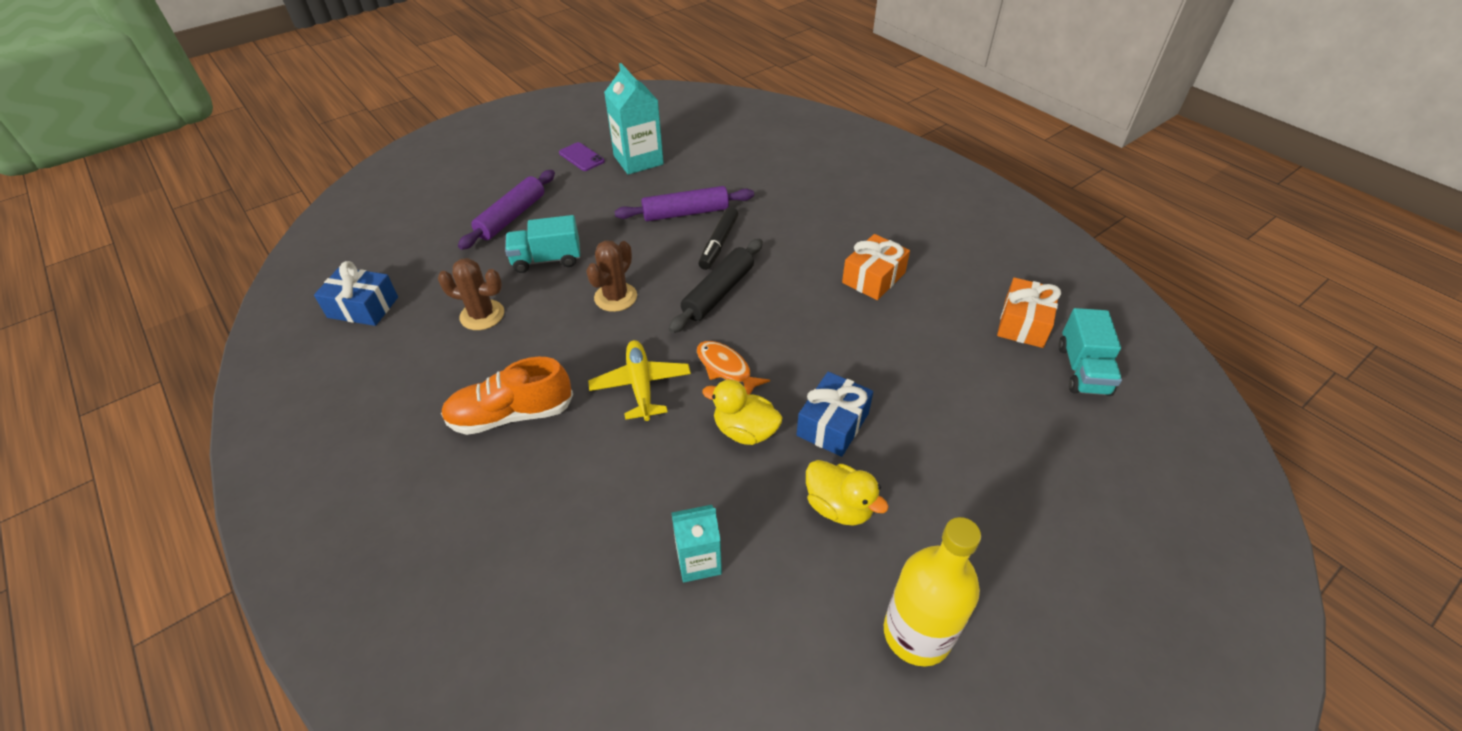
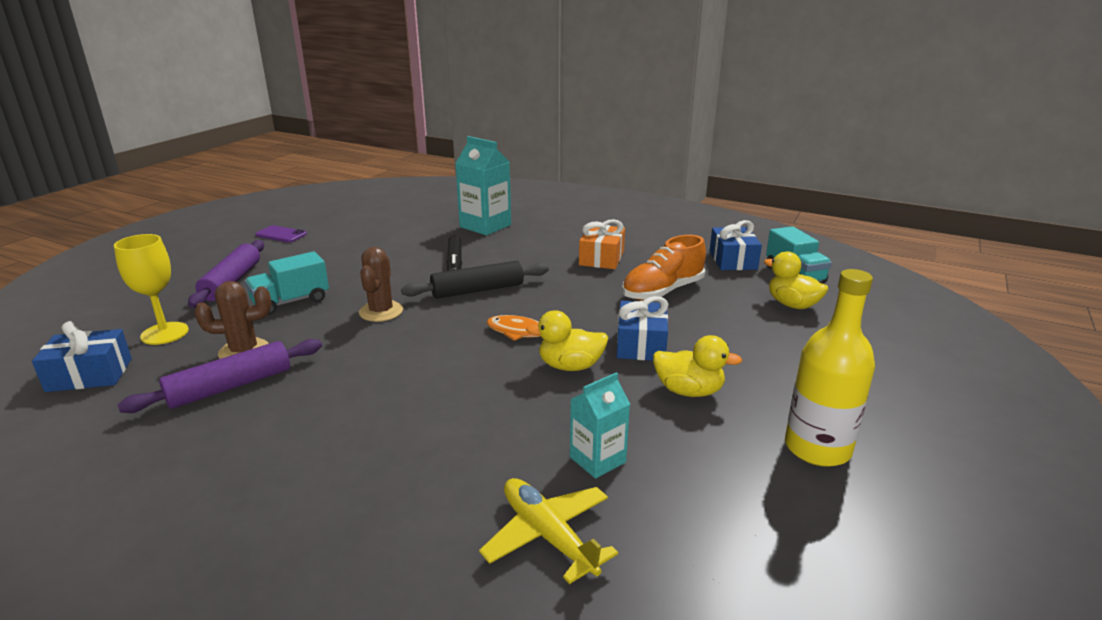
camera: 25 degrees left, 20 degrees down
(433, 272) = (164, 333): none -> yellow goblet
(511, 415) = (327, 412): orange shoe -> orange shoe (662, 291)
(638, 160) = (340, 228): turquoise carton -> turquoise carton (485, 226)
(641, 385) = (449, 361): yellow plane -> yellow plane (548, 536)
(686, 213) = (410, 251): purple rolling pin -> purple rolling pin (230, 386)
(718, 292) = (478, 290): black rolling pin -> black rolling pin turned 60 degrees clockwise
(1023, 323) = (732, 260): orange gift -> blue gift
(1043, 419) = (792, 305): none -> yellow duck

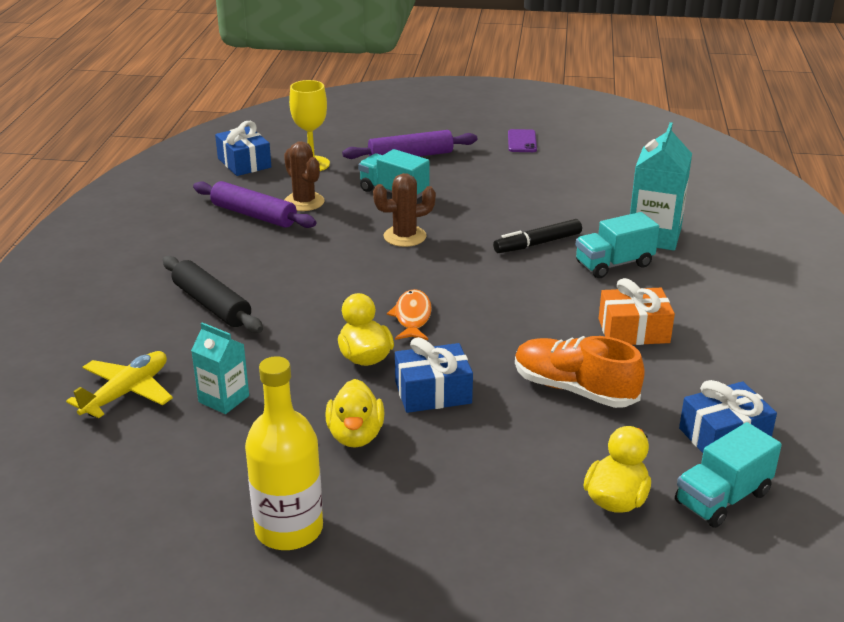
camera: 70 degrees right, 5 degrees up
(478, 290) = (484, 272): black rolling pin -> black rolling pin (212, 305)
(511, 245) = (614, 264): none -> turquoise truck

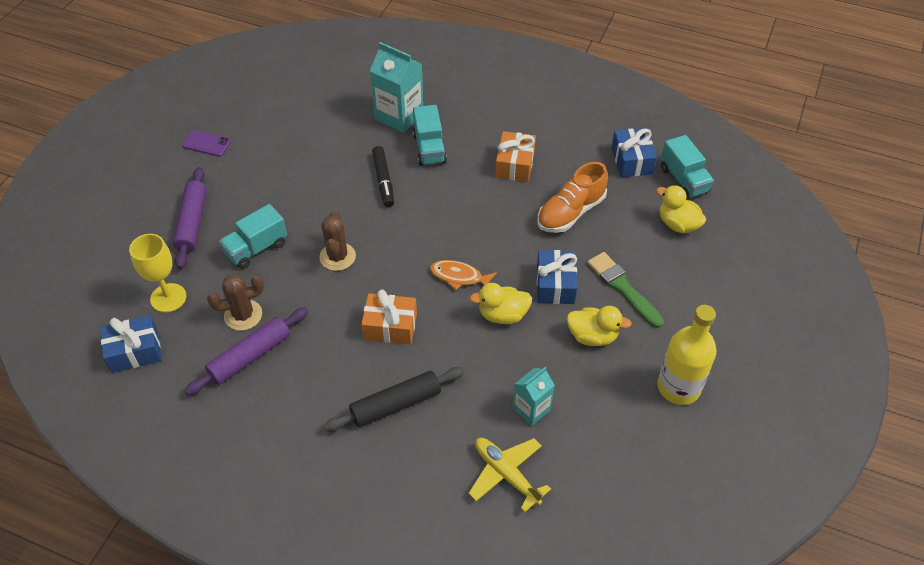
camera: 75 degrees left, 20 degrees up
(318, 284) = (390, 326): none -> orange gift
(455, 454) = (622, 288): none -> green brush

